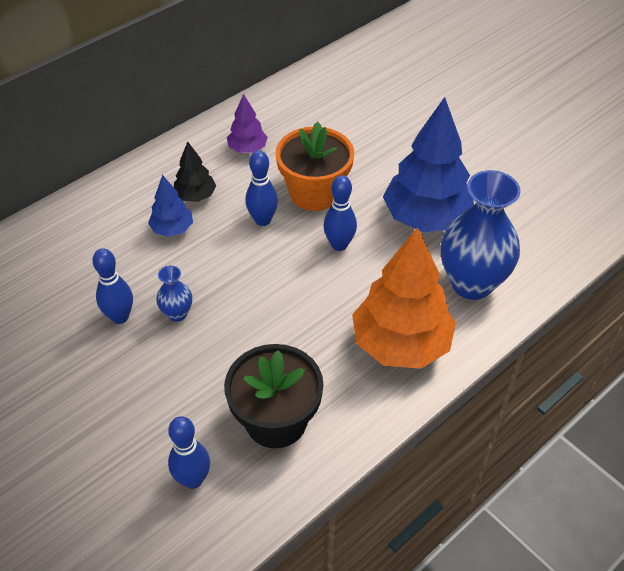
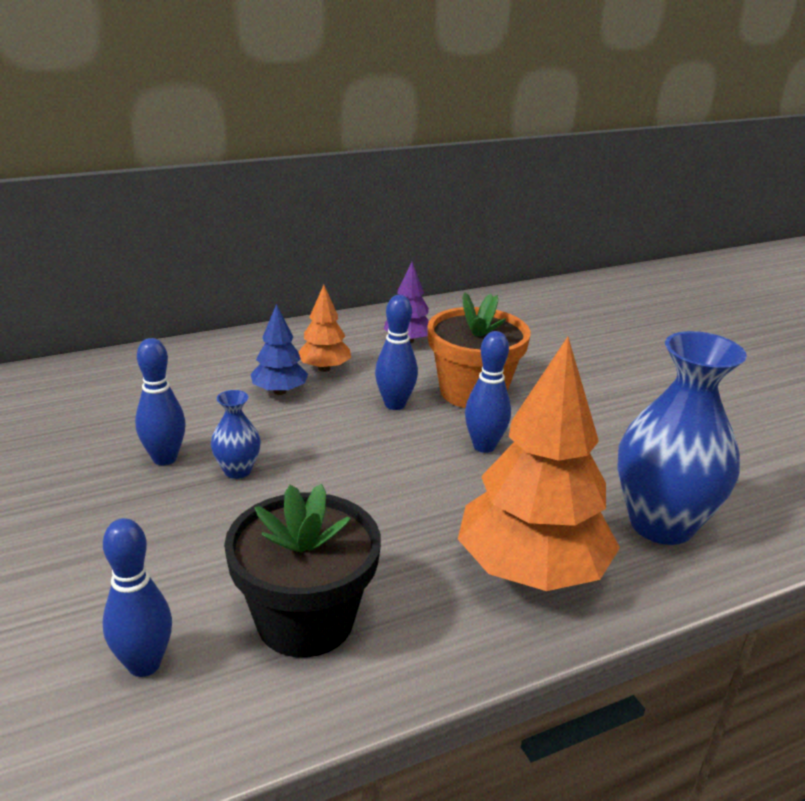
camera: 15 degrees right, 20 degrees down
(195, 196) = (324, 368): black tree -> orange tree
(426, 218) = (614, 443): blue tree -> none

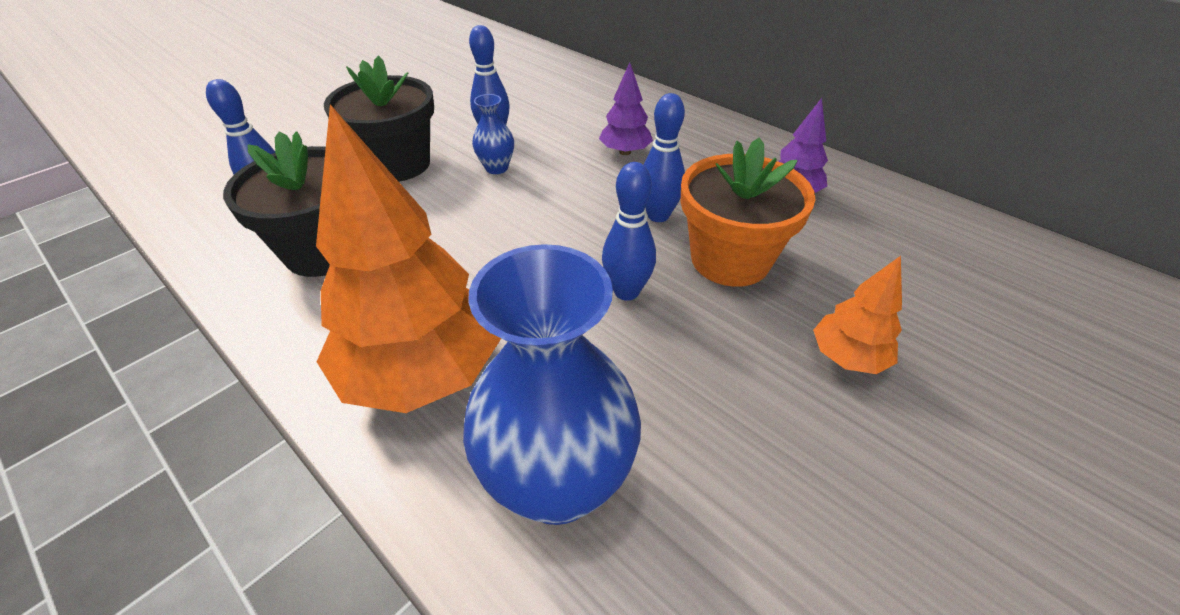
camera: 70 degrees right, 15 degrees up
(158, 541) = (397, 164): none -> black flower pot
(279, 391) = (625, 152): blue tree -> purple tree
(324, 368) = (685, 161): orange tree -> orange tree (847, 357)

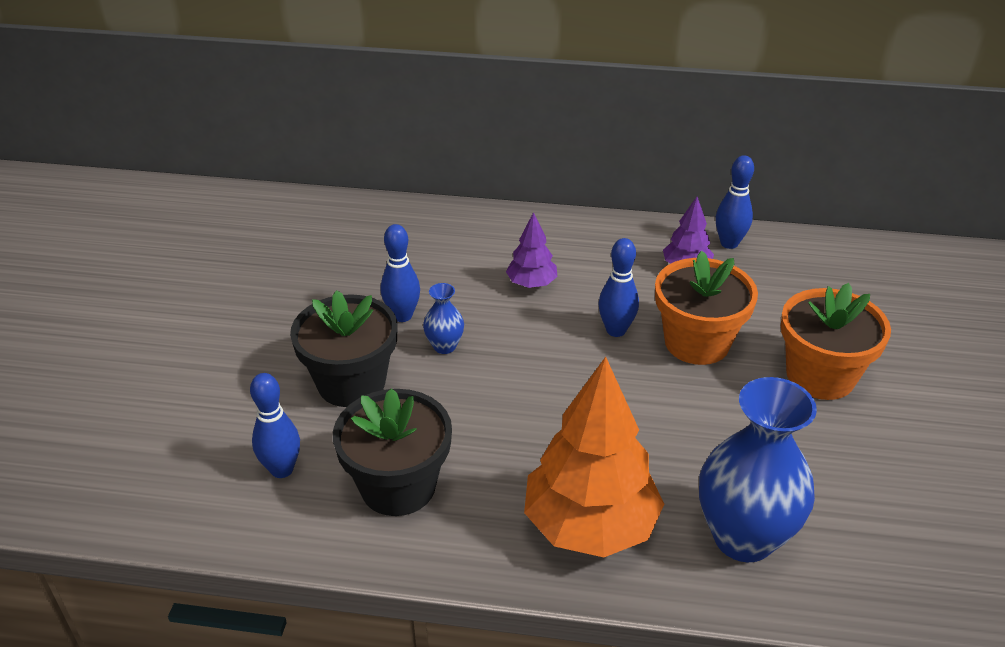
camera: 35 degrees left, 5 degrees down
(626, 291) = (656, 400): blue bowling pin -> blue bowling pin (729, 243)
(847, 357) = (820, 376): orange tree -> orange flower pot

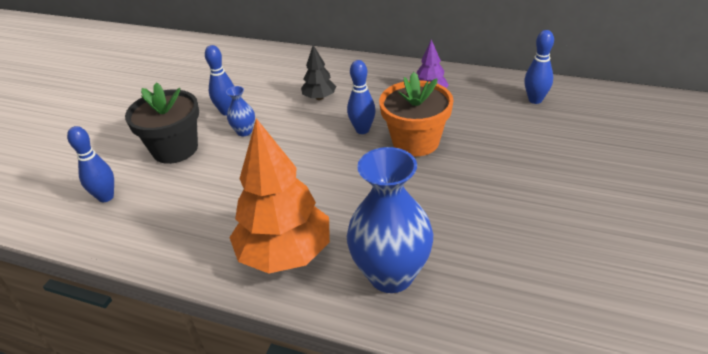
camera: 15 degrees right, 0 degrees up
(398, 486) = (171, 215): black flower pot -> none
(531, 284) = (319, 97): purple tree -> black tree
(729, 243) = (467, 80): blue bowling pin -> blue bowling pin (535, 100)
(820, 376) = (497, 170): orange flower pot -> none

